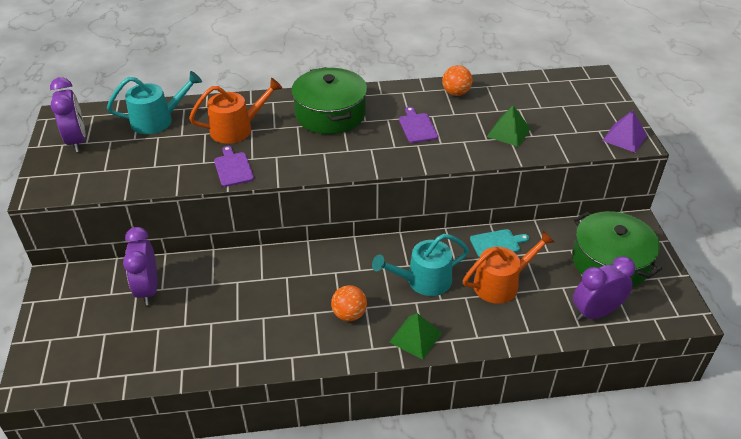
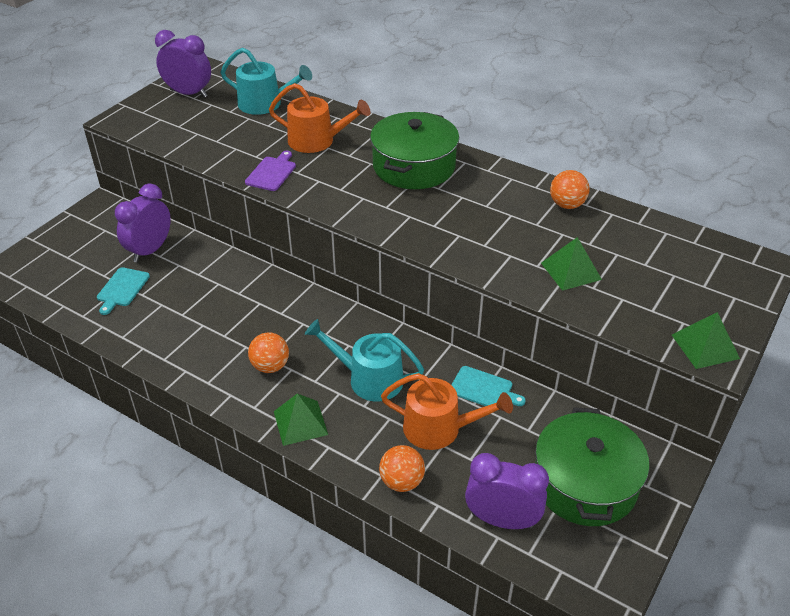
camera: 40 degrees right, 0 degrees up
(77, 141) = (188, 93): purple clock -> purple clock turned 90 degrees counterclockwise
(162, 331) = (122, 289): none -> turquoise cutting board
(417, 127) = (481, 218): purple cutting board -> none
(519, 330) = (402, 482): none -> orange ball
(624, 137) = (705, 346): purple pyramid -> green pyramid

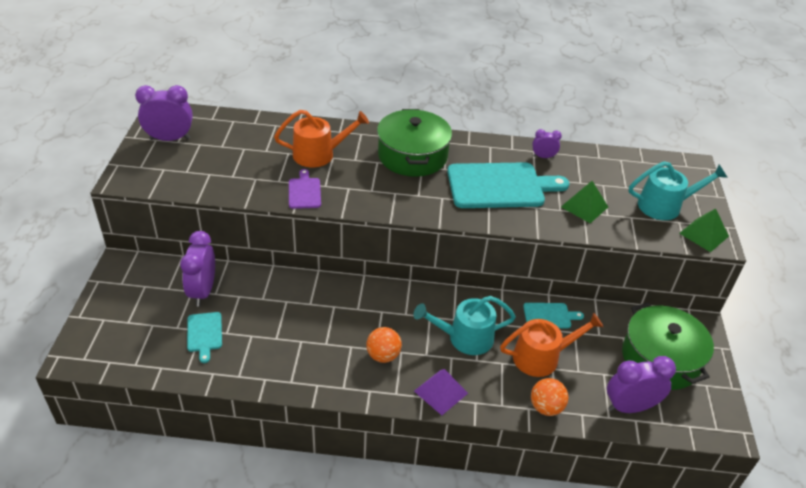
camera: 30 degrees left, 0 degrees up
(265, 104) = (247, 132): turquoise watering can -> turquoise watering can (664, 206)
(300, 423) = (441, 392): green pyramid -> purple pyramid
(486, 221) = (500, 186): none -> turquoise cutting board
(567, 205) = (543, 157): orange ball -> purple clock

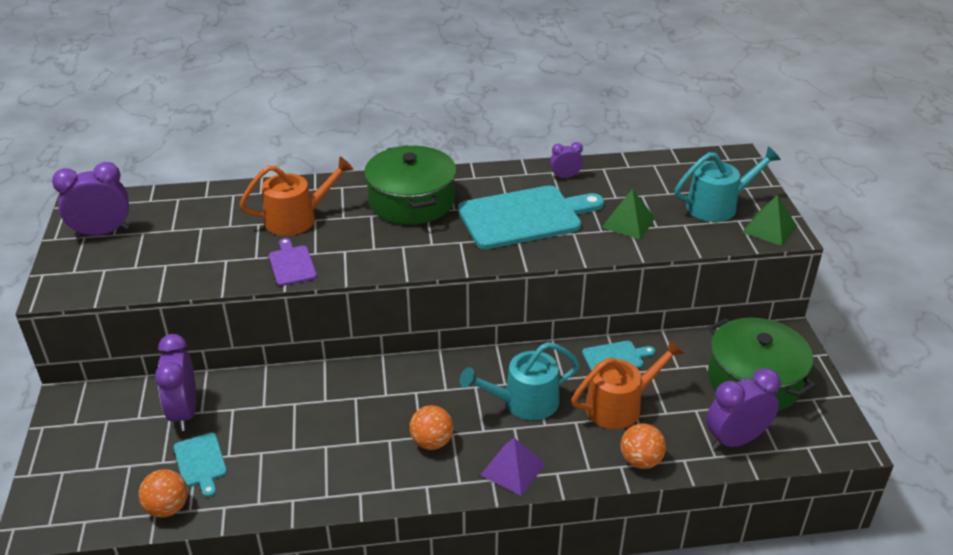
camera: 10 degrees left, 5 degrees down
(171, 365) = (167, 508): none -> orange ball

